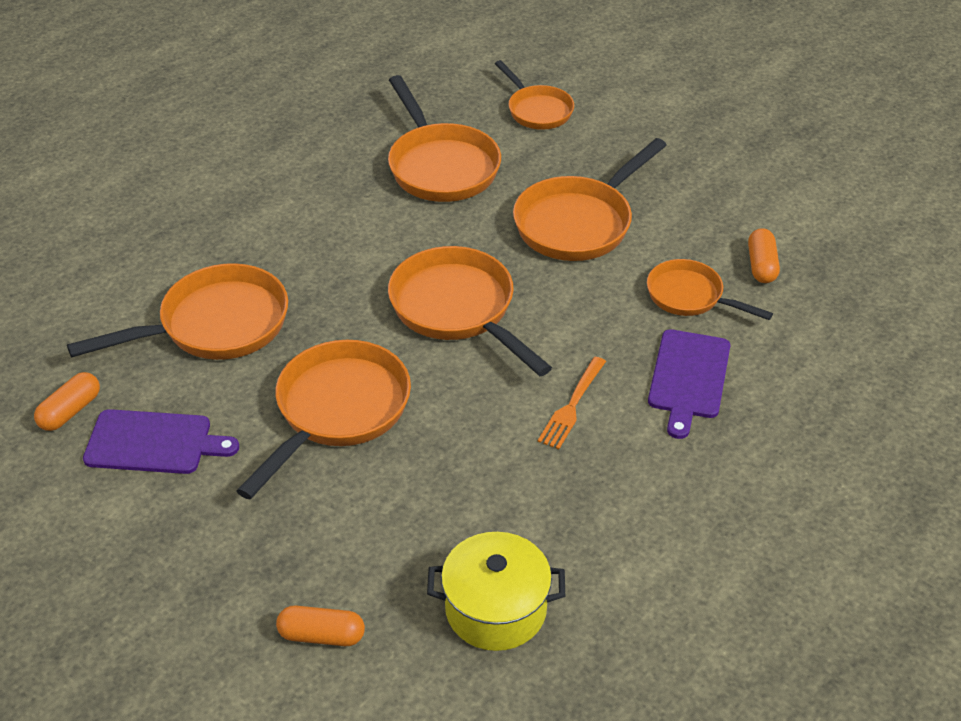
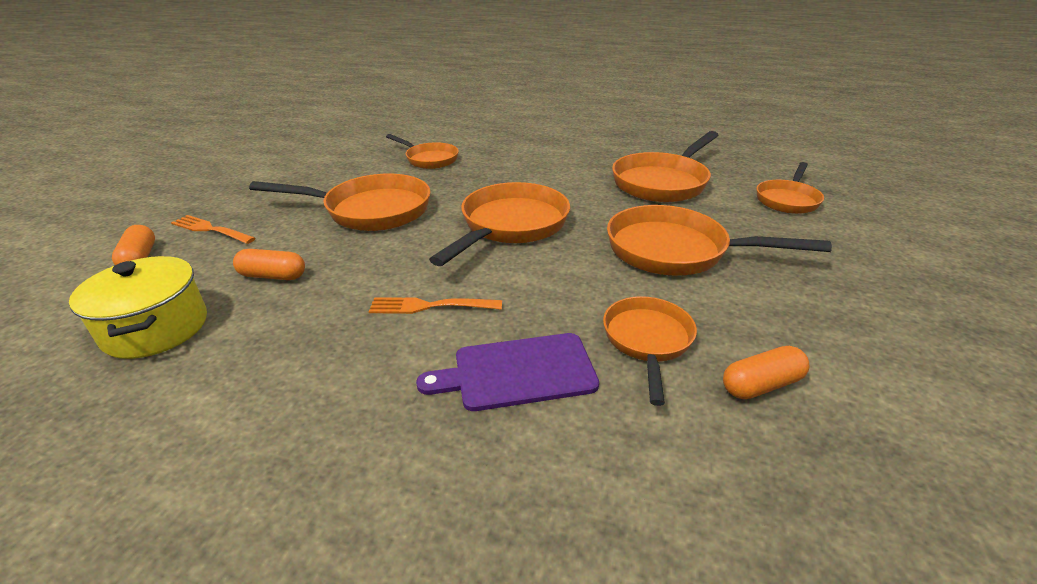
camera: 65 degrees right, 10 degrees down
(70, 411) = (336, 146): orange capsule -> orange capsule (273, 276)
(153, 443) = (318, 169): purple cutting board -> none
(215, 325) = (429, 159): orange pan -> orange pan, size x0.61
(284, 567) = (211, 229): none -> orange fork

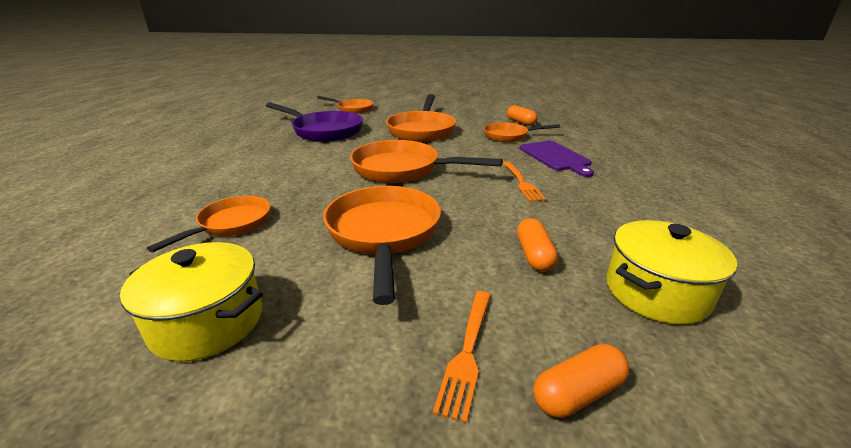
camera: 100 degrees left, 5 degrees down
(319, 164) = (208, 322): none -> yellow pot
(662, 182) = (324, 131): orange pan -> purple pan

